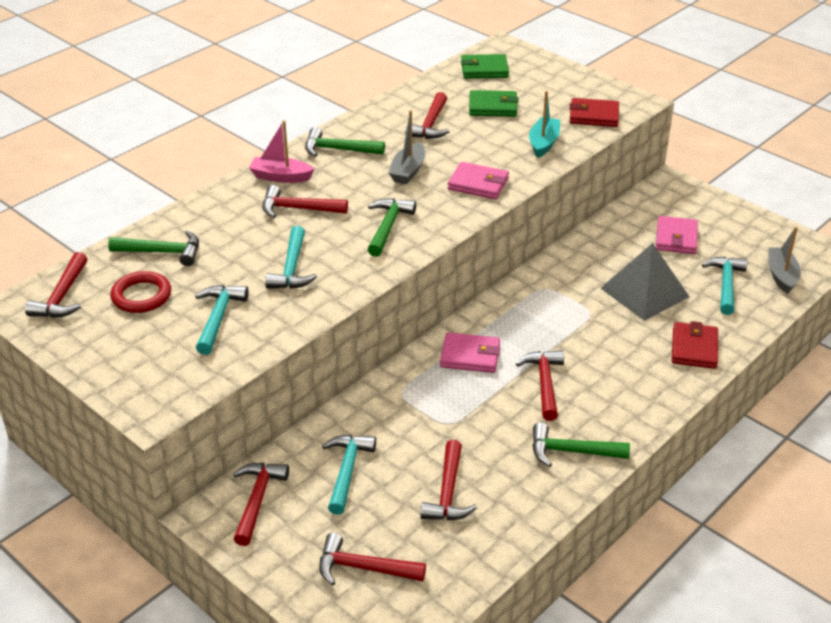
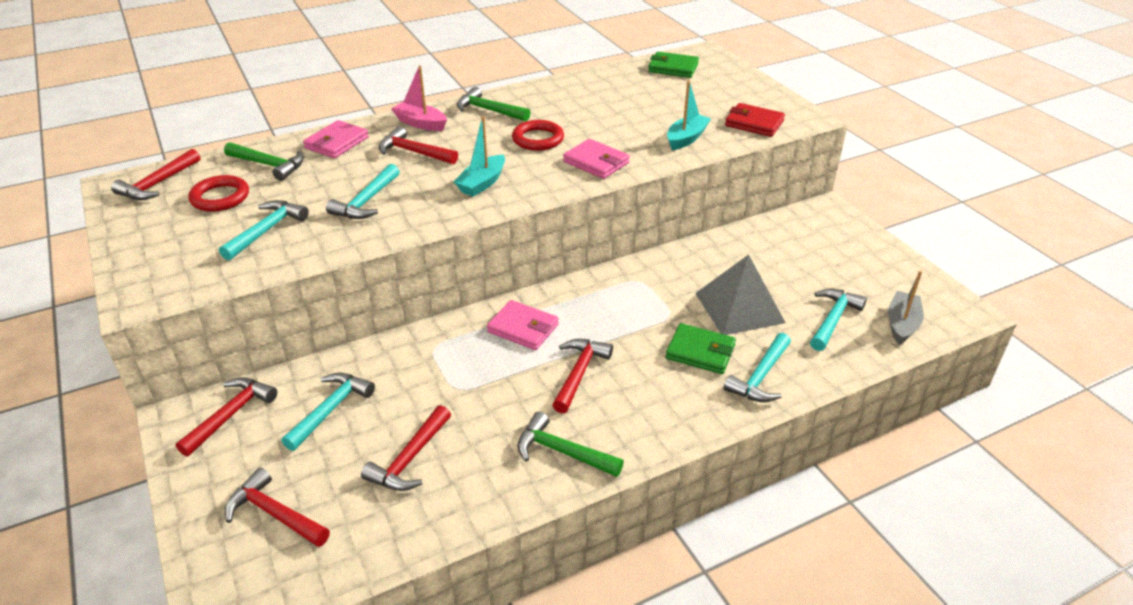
camera: 20 degrees right, 0 degrees up
(388, 227) = (482, 183): green hammer -> turquoise boat
(408, 171) = (538, 139): grey boat -> red ring
(430, 125) = (588, 104): red hammer -> none
(493, 107) = (659, 99): green wallet -> green wallet (700, 352)
(676, 238) = (804, 262): pink wallet -> pink wallet (337, 143)
(694, 348) = (760, 377): red wallet -> turquoise hammer

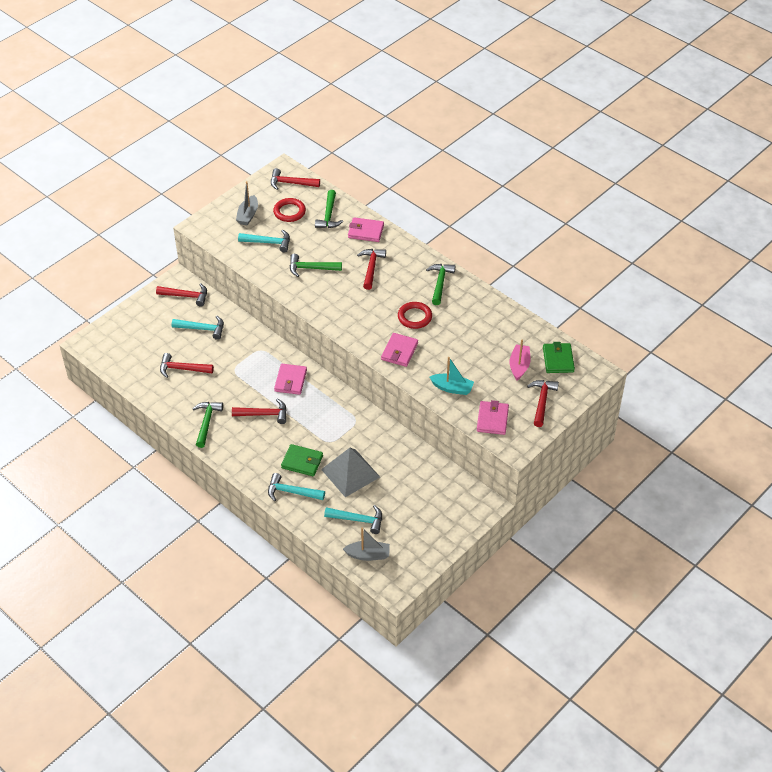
camera: 70 degrees right, 10 degrees up
(178, 239) = (248, 215): none -> grey boat
(274, 513) = (137, 337): red hammer -> red hammer (542, 401)
(366, 201) = (311, 268): turquoise hammer -> green hammer
(421, 123) = (407, 258): pink boat -> pink boat (519, 366)
(482, 183) = (351, 308): turquoise boat -> none
(700, 352) = (302, 462): green wallet -> green wallet turned 75 degrees counterclockwise
(754, 123) = (492, 419): red wallet -> pink wallet

